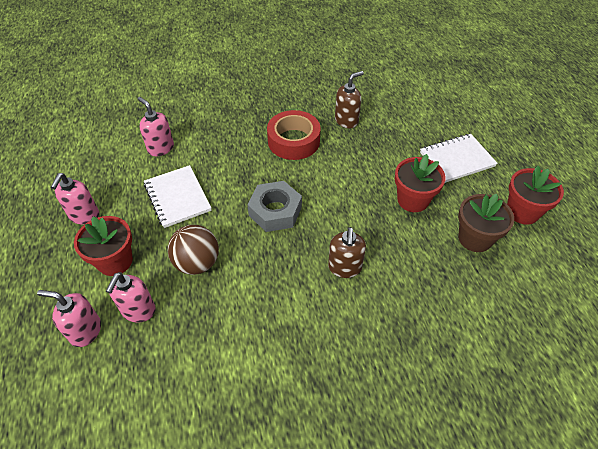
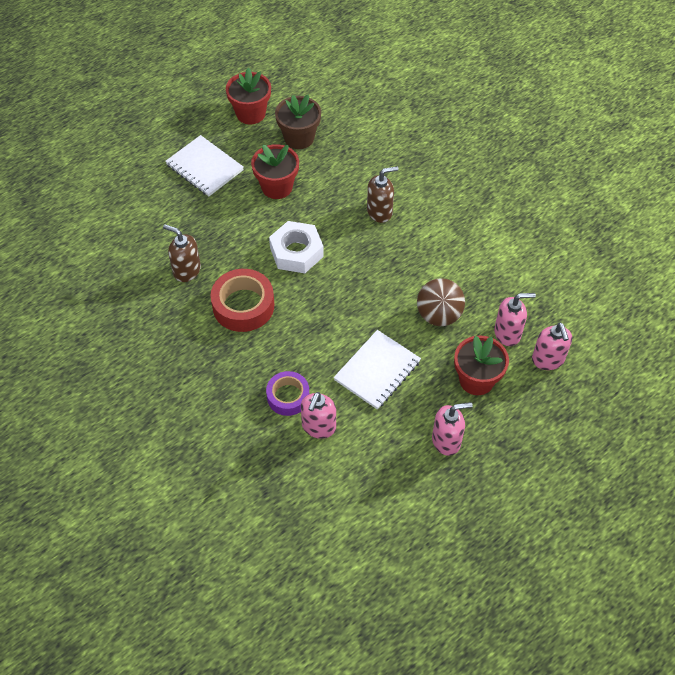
camera: 115 degrees left, 5 degrees up
(197, 140) = (288, 396): none -> purple tape
(275, 211) = (348, 282): grey nut -> none
(329, 188) = (296, 252): none -> white nut

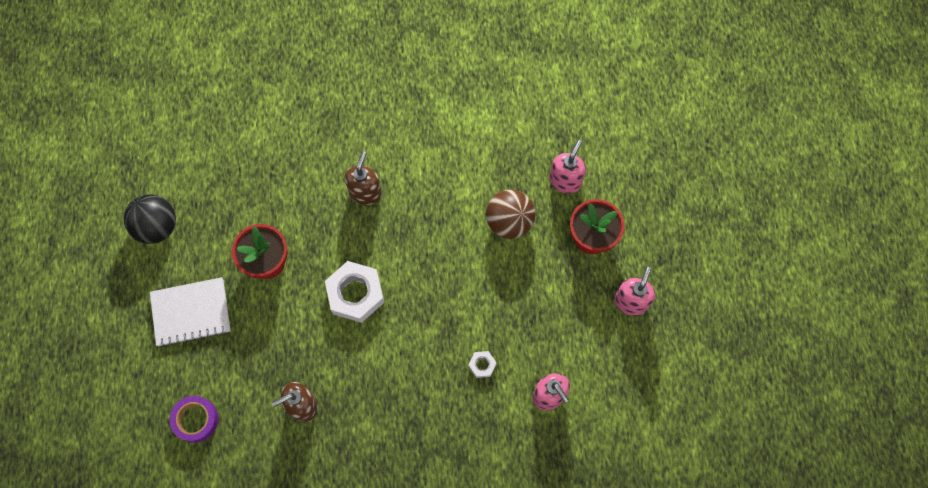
camera: 55 degrees left, 15 degrees up
(243, 305) = (380, 379): red tape -> none
(250, 113) = (157, 227): red flower pot -> black ball
(288, 396) = (502, 401): purple tape -> purple tape (196, 420)
(299, 138) = (224, 203): brown flower pot -> none
(307, 365) = (482, 365): none -> white nut
(377, 371) = (528, 310): white notebook -> none
(548, 360) = (611, 169): pink soap dispenser -> none

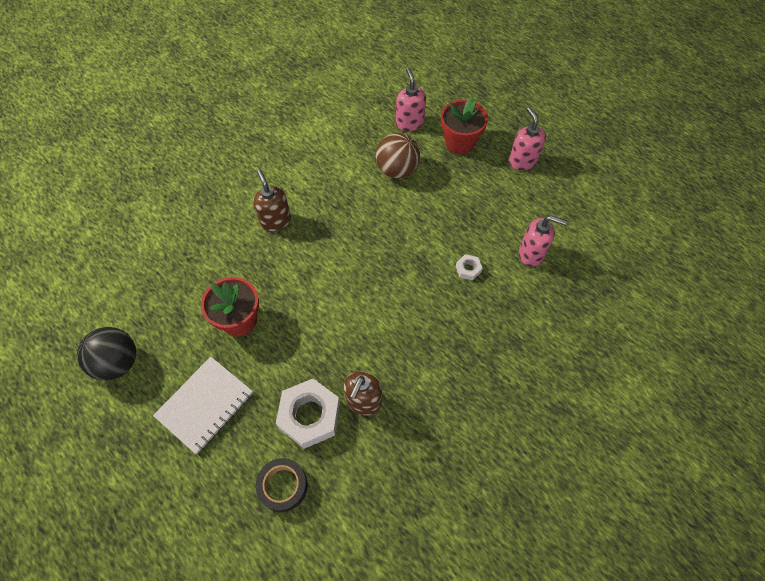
camera: 40 degrees left, 10 degrees down
(196, 420) = (283, 486): purple tape -> black tape
(355, 294) = (331, 291): white nut -> white nut (309, 416)

